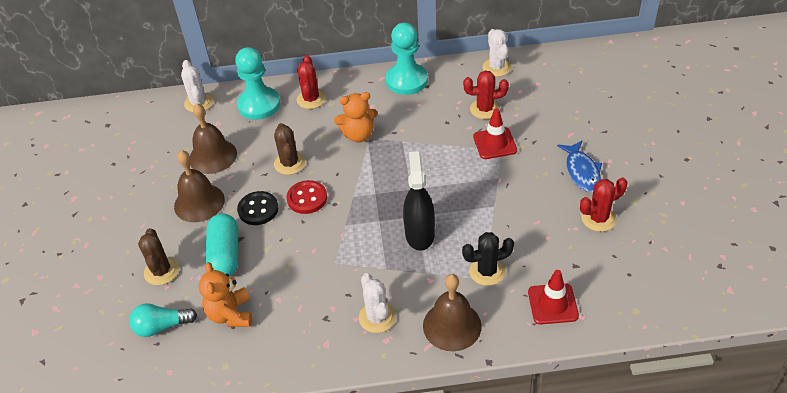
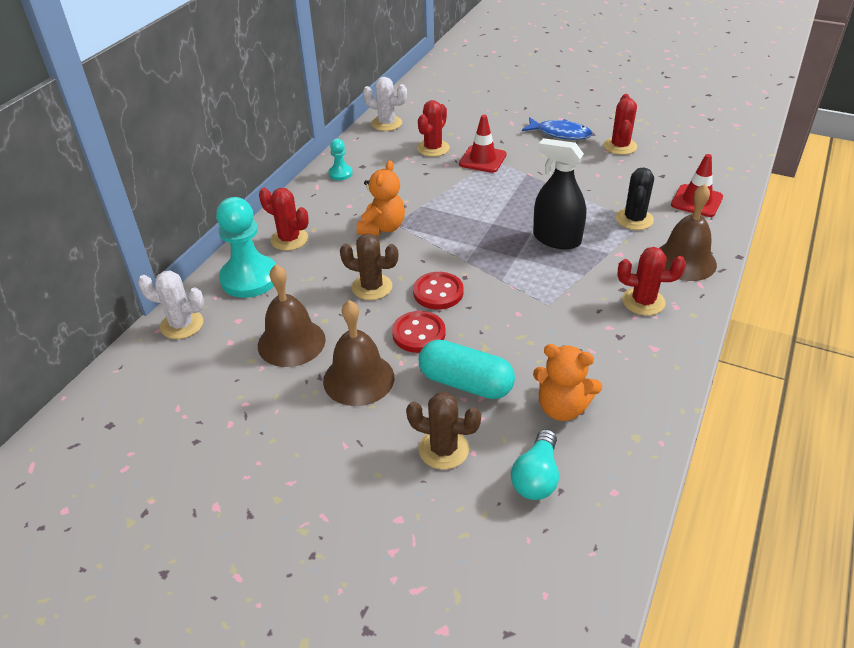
camera: 60 degrees left, 5 degrees down
(258, 209) = (419, 333): black button -> red button
(377, 317) = (643, 301): white cactus -> red cactus
(406, 80) = (340, 173): turquoise pawn -> turquoise pawn, size x0.48

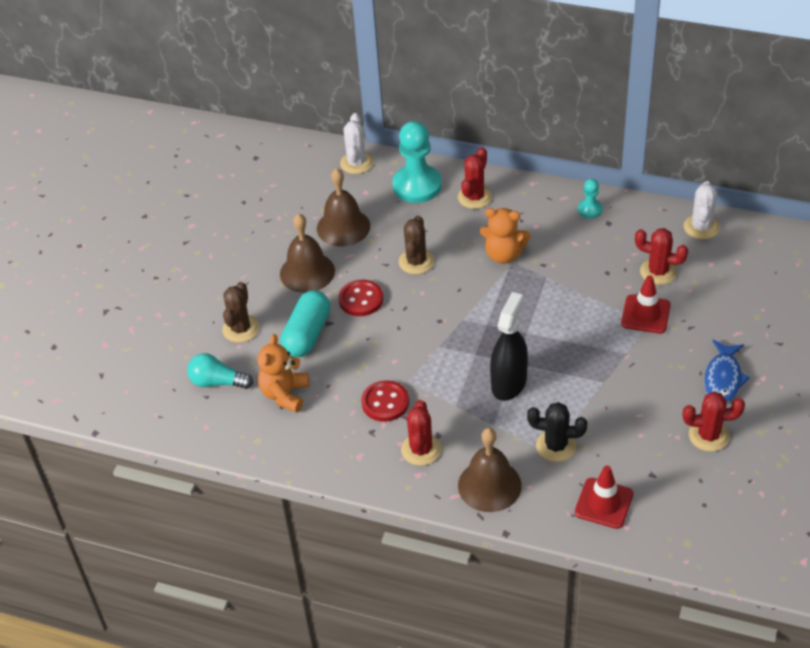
camera: 85 degrees right, 5 degrees up
(438, 292) = (415, 305): red button -> red button (385, 402)

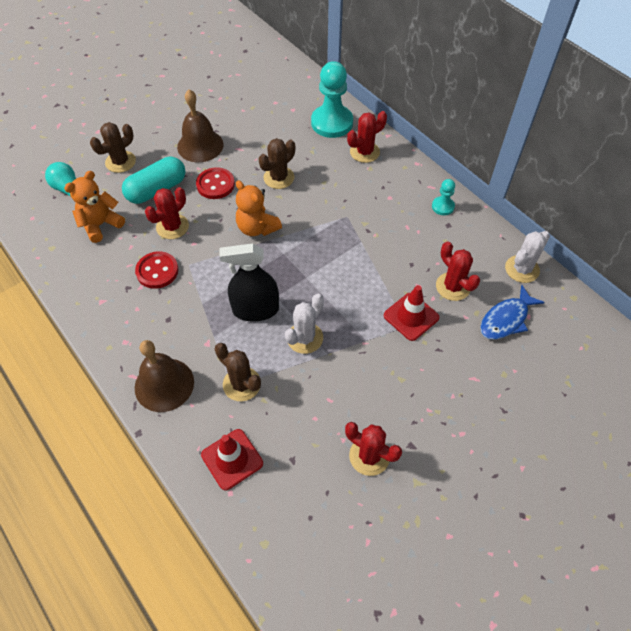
camera: 30 degrees right, 10 degrees up
(343, 227) = (254, 126): brown bell -> none
(356, 163) = (306, 86): white cactus -> white cactus (305, 338)
(421, 450) = (145, 323): red cactus -> red cactus (172, 227)
(503, 255) = (345, 206): orange teddy bear -> orange teddy bear (257, 228)
(508, 383) = (255, 310): black spray bottle -> black spray bottle turned 150 degrees counterclockwise
(556, 446) = (242, 384): black cactus -> brown cactus
(723, 379) = (426, 412): blue fish -> blue fish (506, 319)

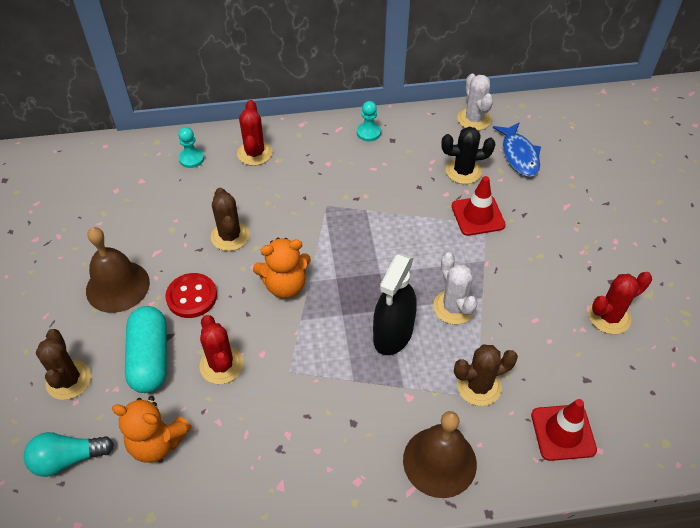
camera: 60 degrees left, 5 degrees down
(101, 225) = (157, 442): orange teddy bear -> orange teddy bear turned 60 degrees counterclockwise
(157, 271) = (277, 407): red button -> none
(332, 123) = (191, 159): turquoise pawn -> turquoise pawn, size x0.48
(453, 286) = (463, 171): red cactus -> black cactus

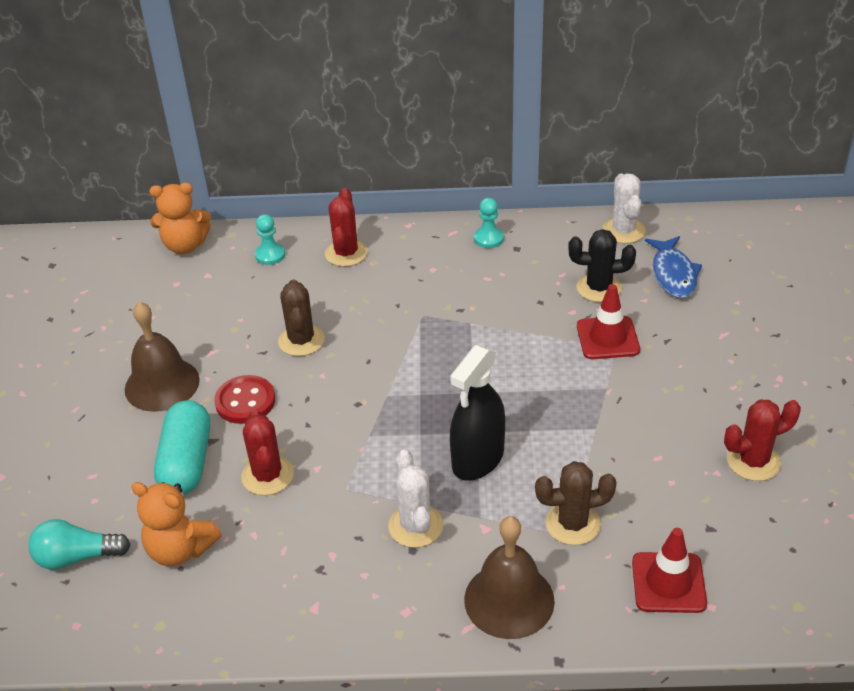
camera: 10 degrees right, 10 degrees down
(69, 380) = (91, 477): brown cactus -> none
(285, 285) = (357, 397): orange teddy bear -> orange teddy bear (185, 246)
(453, 307) = (558, 436): white cactus -> white cactus (415, 526)

